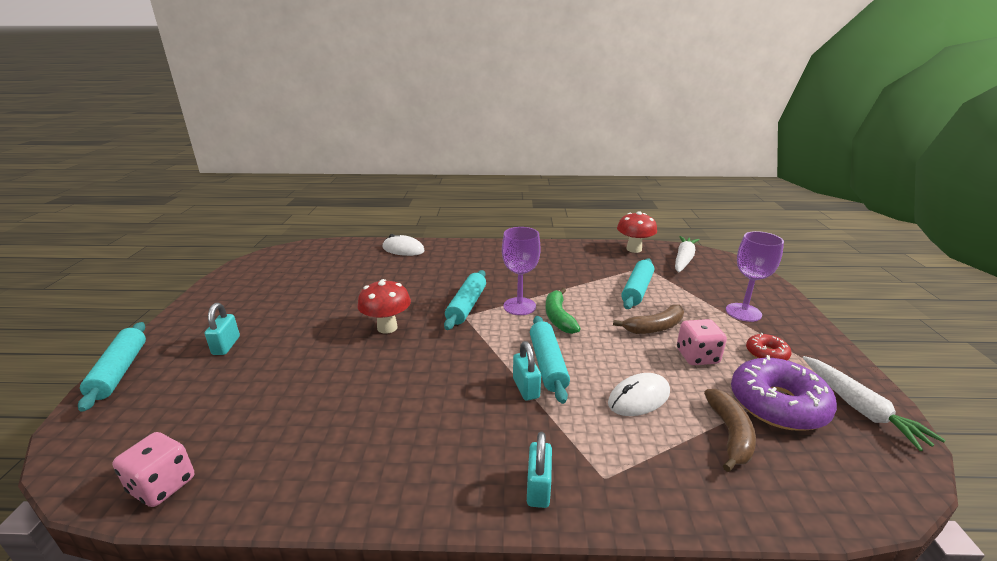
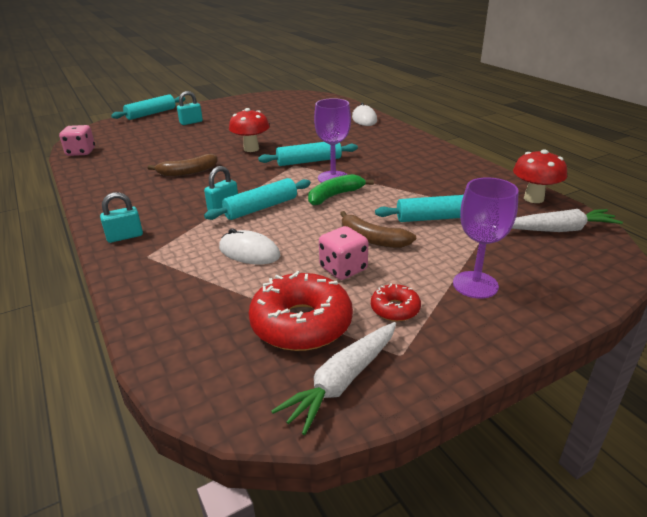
camera: 60 degrees right, 5 degrees up
(730, 434) = (232, 301): brown banana -> brown banana (188, 172)
(777, 404) = (301, 323): purple donut -> red donut

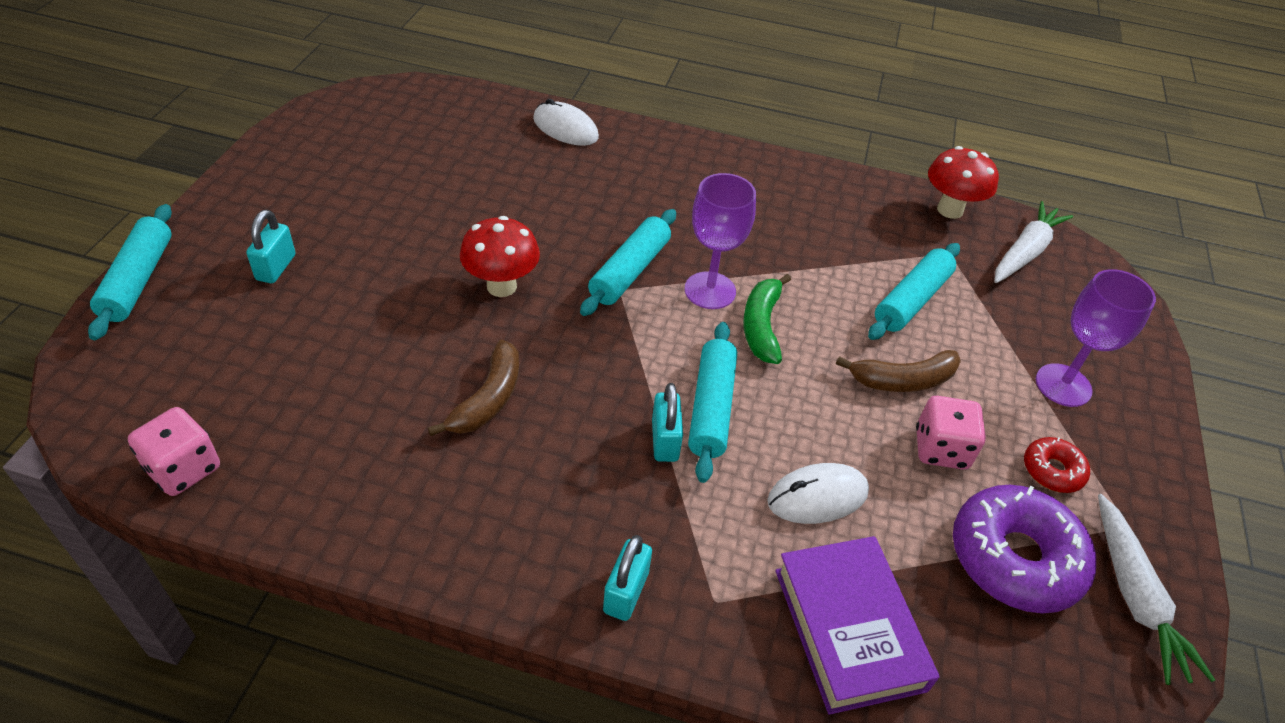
camera: 50 degrees left, 15 degrees up
(175, 294) = (848, 629): none -> purple book
(301, 323) = (1015, 558): red donut -> purple donut

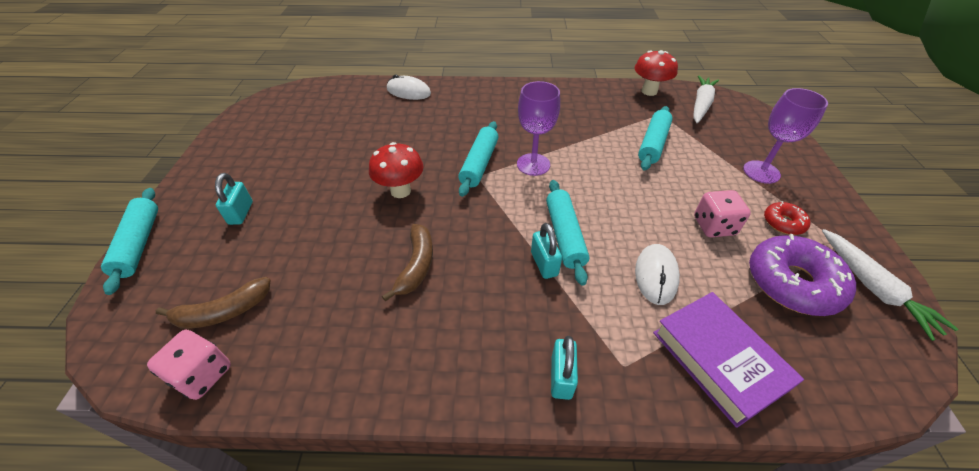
camera: 10 degrees left, 0 degrees up
(761, 326) = (573, 178): green banana -> none
(817, 496) = (656, 275): white mouse -> white mouse turned 45 degrees counterclockwise
(903, 380) = (671, 191): brown banana -> brown banana (223, 312)

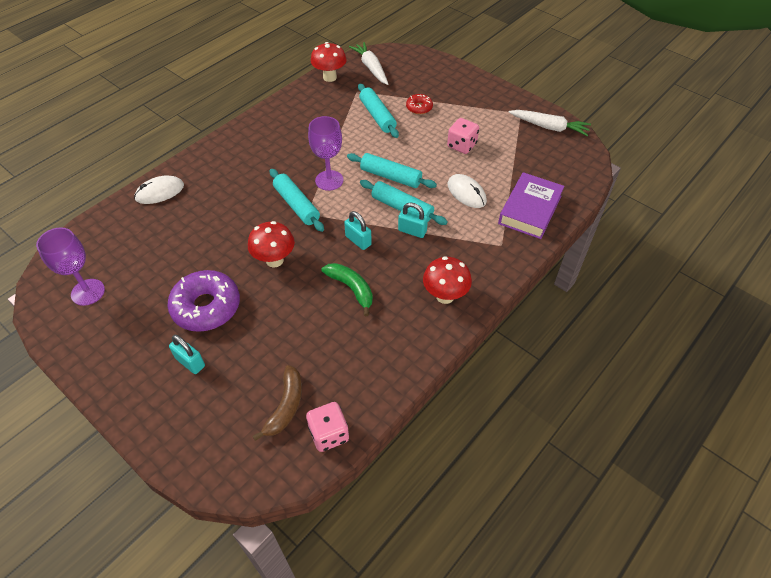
camera: 50 degrees left, 5 degrees up
(139, 244) = (153, 440): turquoise rolling pin -> turquoise rolling pin (390, 177)
(416, 265) = (351, 288): brown banana -> green banana
(483, 358) = (445, 296): none -> red mushroom
(561, 377) = (484, 272): turquoise padlock -> turquoise padlock (358, 240)
(718, 360) = (530, 210): purple book -> purple book turned 75 degrees counterclockwise
(761, 172) = (449, 95): purple goblet -> purple goblet (88, 292)
(783, 223) = (487, 120): red donut -> red donut (419, 108)
(792, 283) = (520, 150): purple donut -> purple donut (206, 307)

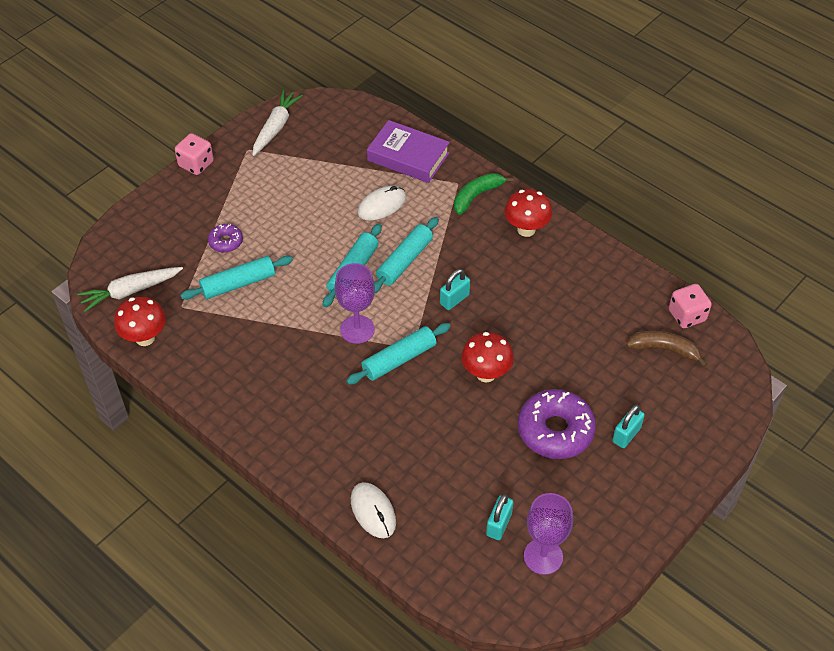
camera: 90 degrees left, 0 degrees up
(351, 288) = (521, 303): green banana -> green banana (477, 196)
(412, 231) = (439, 253): turquoise padlock -> turquoise padlock (499, 524)
(419, 108) = (226, 242): red donut -> purple donut
(461, 145) = (302, 205): pink dice -> pink dice (196, 164)

